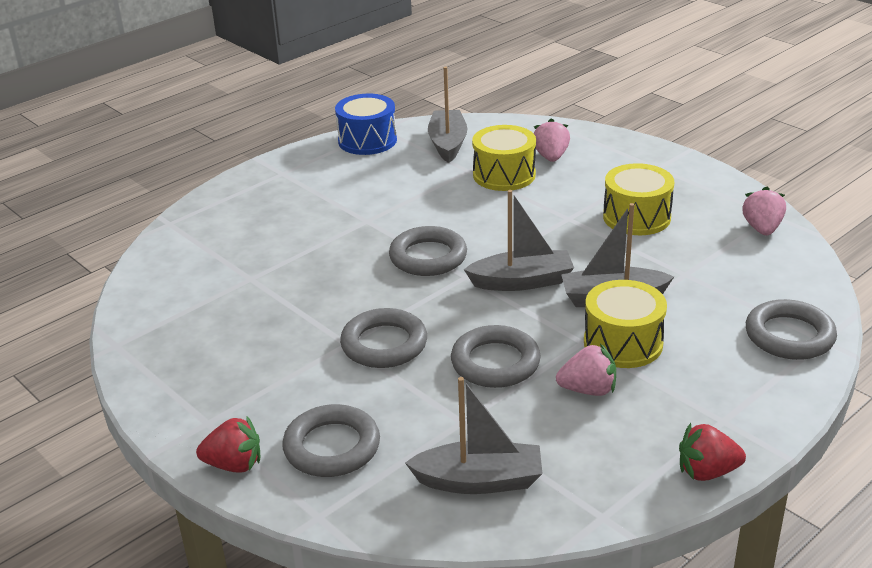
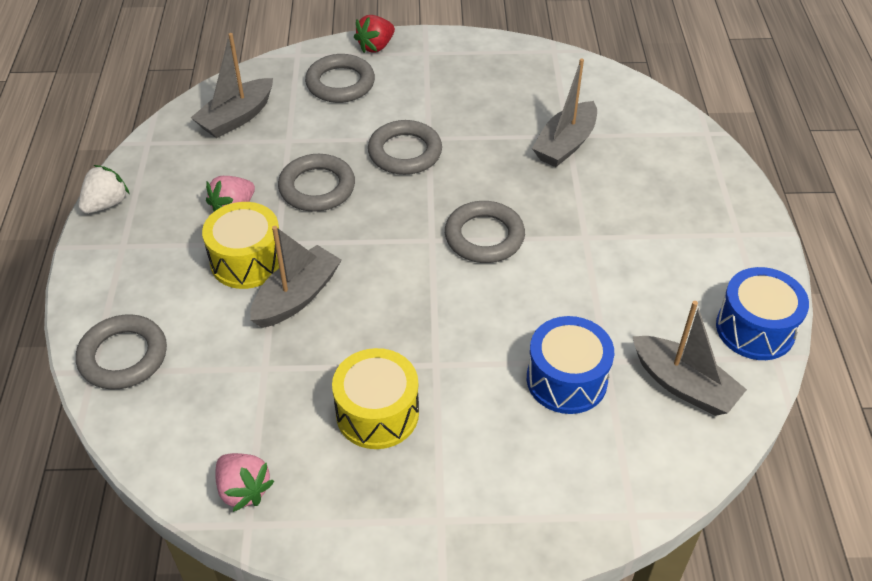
camera: 130 degrees right, 15 degrees up
(504, 175) = (566, 380): yellow drum -> blue drum
(522, 282) = (384, 264): grey boat -> grey boat (565, 144)
(551, 157) = (564, 447): pink strawberry -> none
(707, 472) = (106, 204): red strawberry -> white strawberry

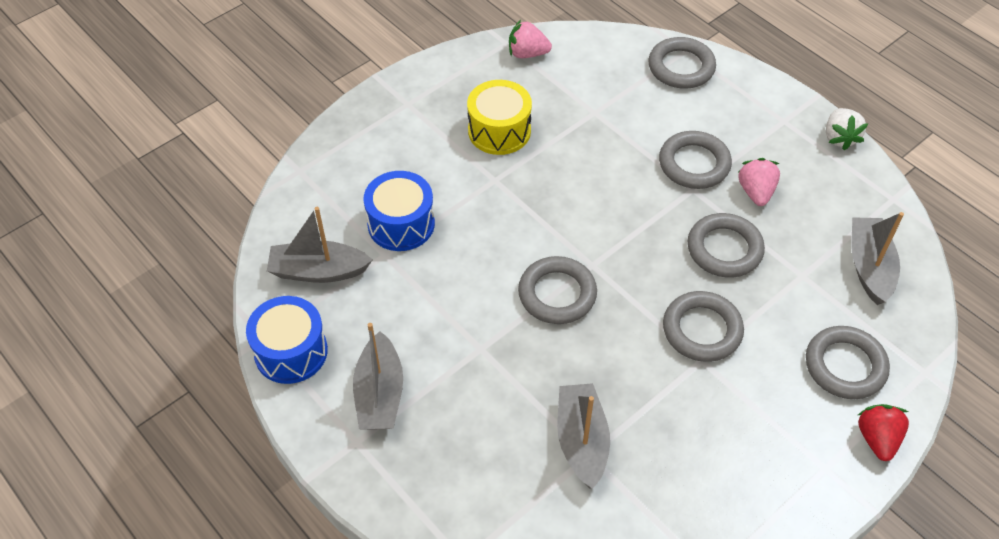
camera: 140 degrees right, 5 degrees up
(247, 261) = (694, 164): yellow drum -> grey ring
(297, 297) = (631, 163): grey boat -> grey boat (379, 394)

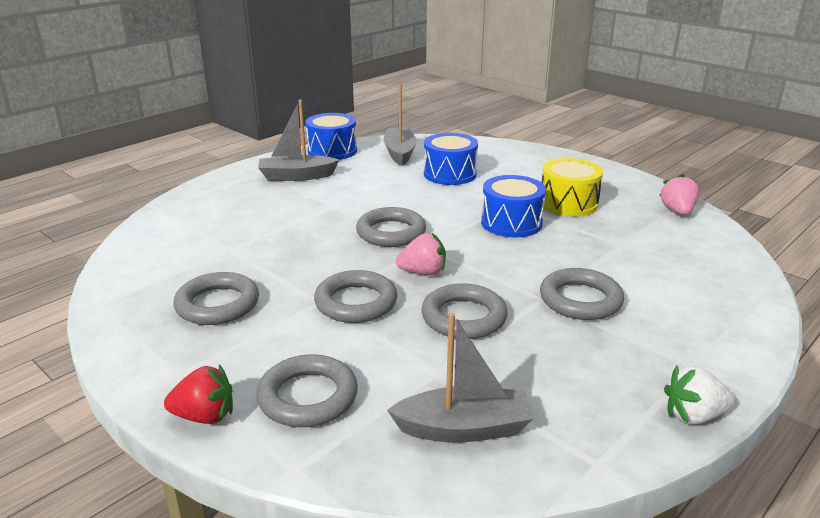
camera: 85 degrees right, 25 degrees down
(542, 186) = (511, 223): none -> blue drum
(582, 441) = (243, 246): grey boat -> none
(681, 67) = (730, 292): grey ring -> grey ring (217, 304)
(756, 192) = (557, 340): pink strawberry -> pink strawberry (423, 272)

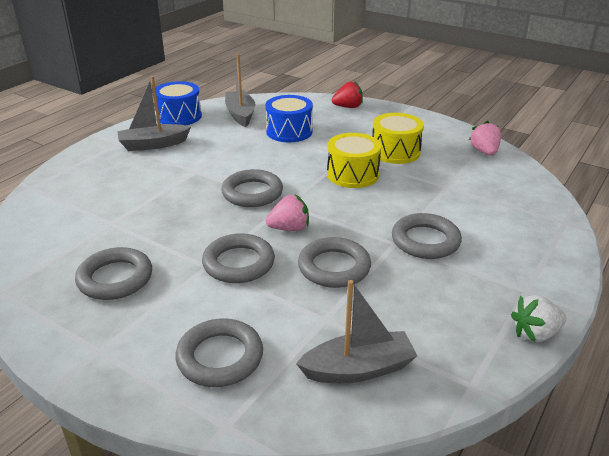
camera: 10 degrees left, 5 degrees up
(205, 416) = (133, 387): red strawberry -> red strawberry (348, 107)
(511, 223) = (352, 174): blue drum -> yellow drum

